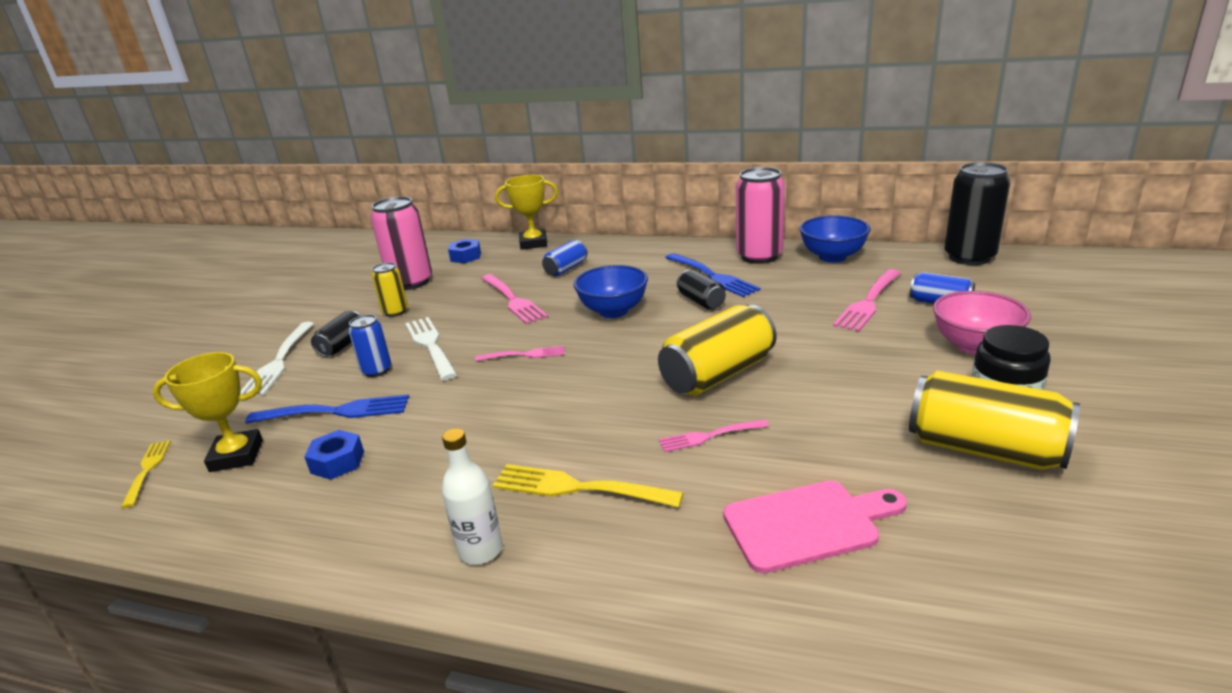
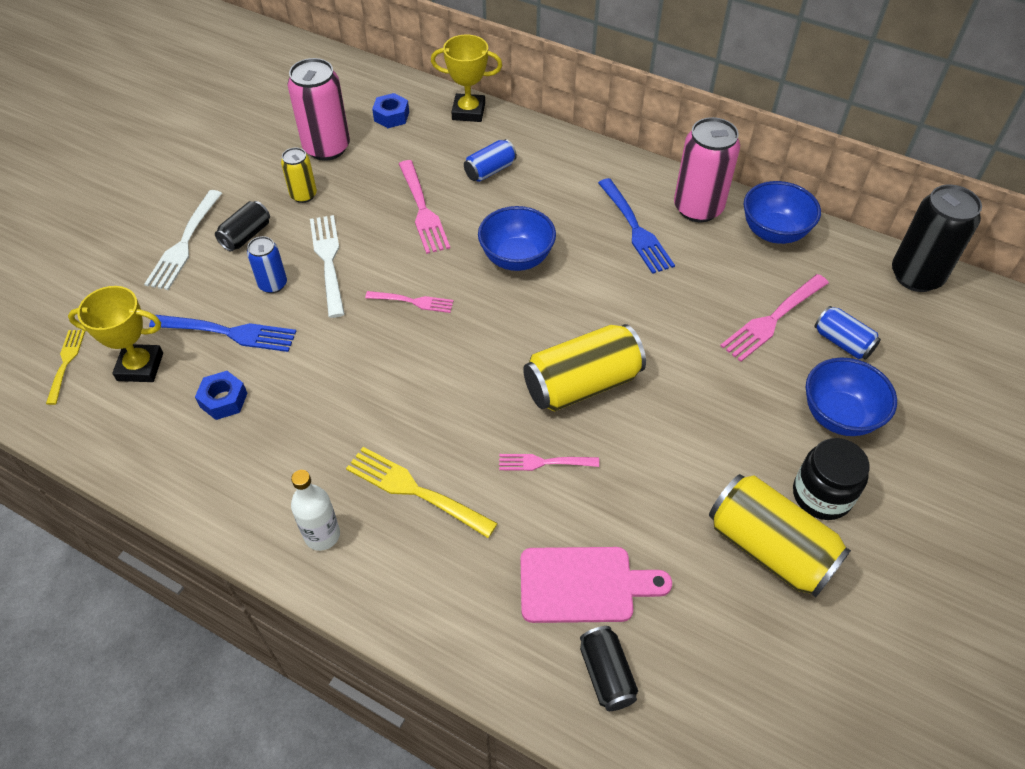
camera: 10 degrees right, 25 degrees up
(701, 301) = (608, 268): black can -> black can (606, 674)
(974, 346) = (839, 416): pink bowl -> blue bowl

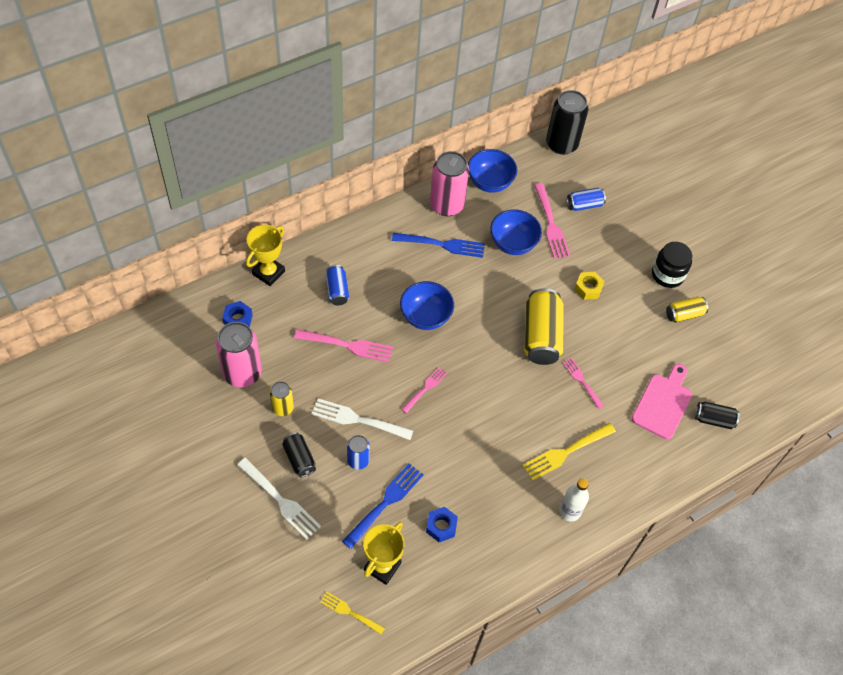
camera: 65 degrees left, 5 degrees up
(544, 462) = (582, 381): pink fork -> pink fork turned 120 degrees clockwise
(706, 405) = (588, 288): none -> yellow nut
(769, 548) = (684, 314): yellow can -> yellow can, size x0.55
(839, 416) = (627, 237): blue bowl -> blue bowl (513, 244)

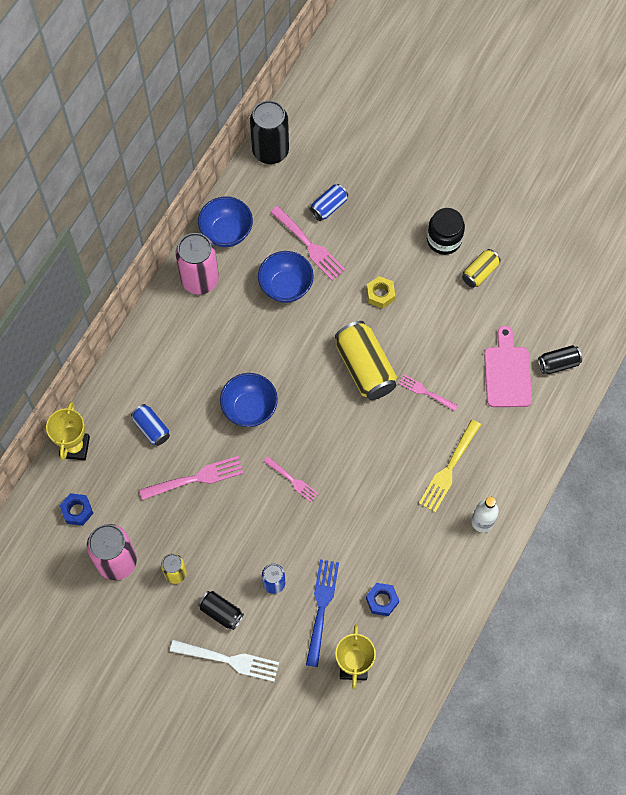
camera: 25 degrees left, 10 degrees up
(350, 612) = (351, 722): yellow fork -> none
(359, 420) = (251, 544): white fork -> none
(425, 389) = (292, 480): pink fork -> pink fork turned 120 degrees clockwise
(441, 245) = (220, 325): blue fork -> none

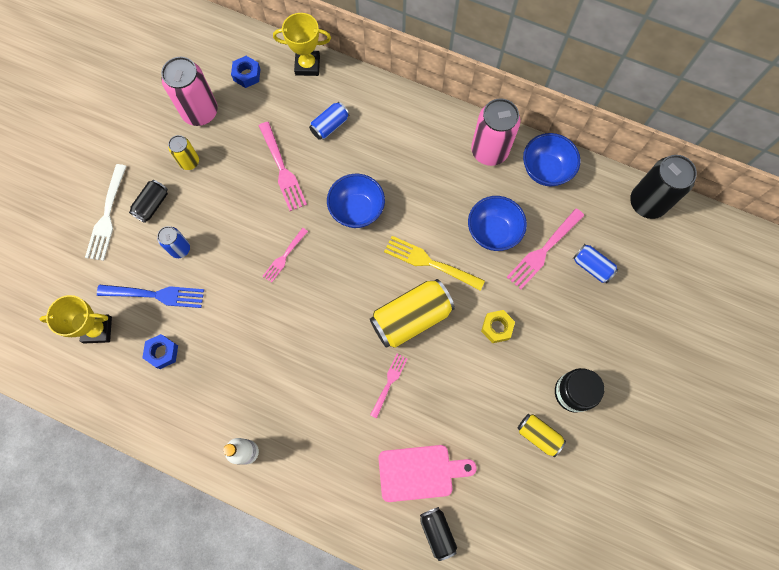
camera: 85 degrees right, 5 degrees up
(449, 468) = (305, 413): yellow fork -> yellow fork (430, 263)

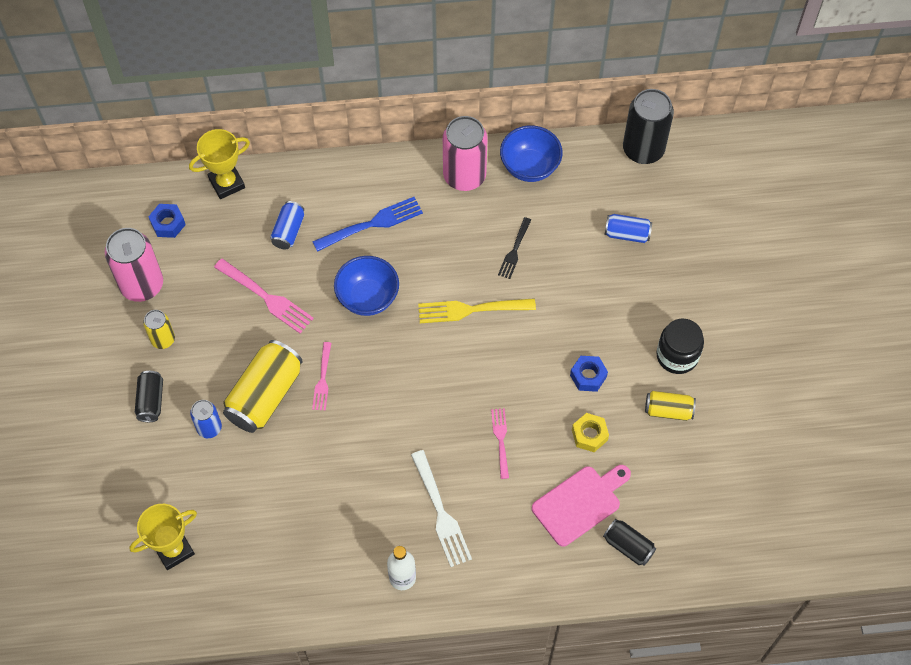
camera: 30 degrees left, 10 degrees down
(107, 215) = (108, 436): white fork -> white fork (440, 512)
(155, 295) = (212, 485): blue fork -> blue fork (371, 224)
(162, 352) = (256, 534): blue nut -> blue nut (588, 376)
(411, 318) = (484, 370): yellow can -> yellow can (265, 395)
(493, 232) = (514, 250): blue bowl -> black fork
(496, 327) = (571, 336): yellow nut -> yellow nut (589, 435)
(544, 250) = (573, 242): pink fork -> none

